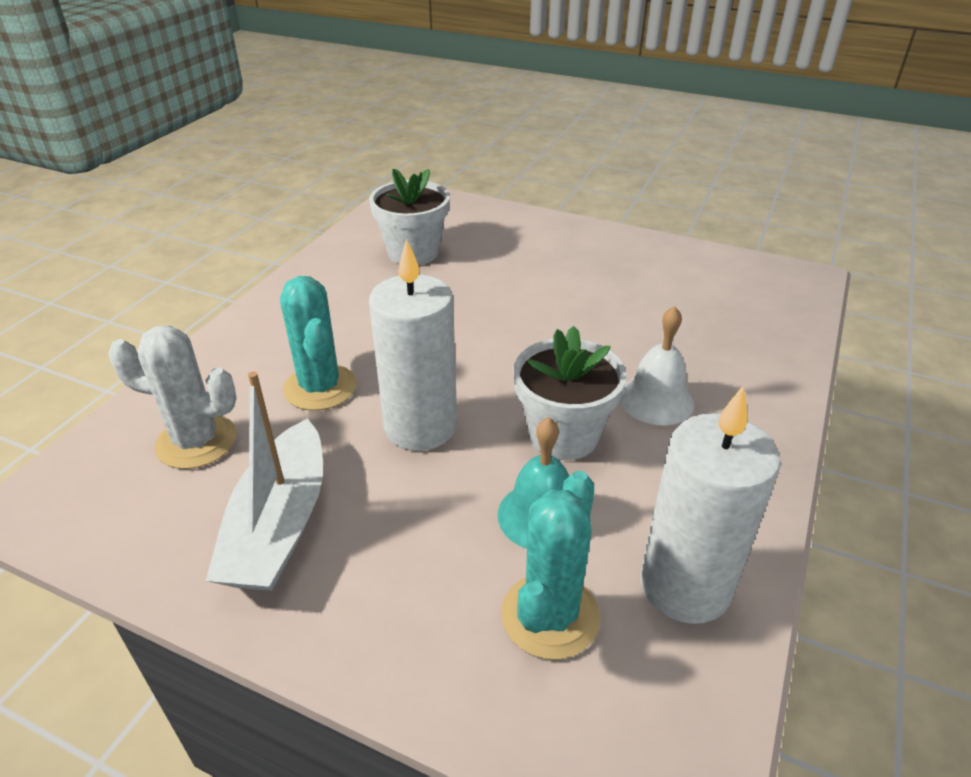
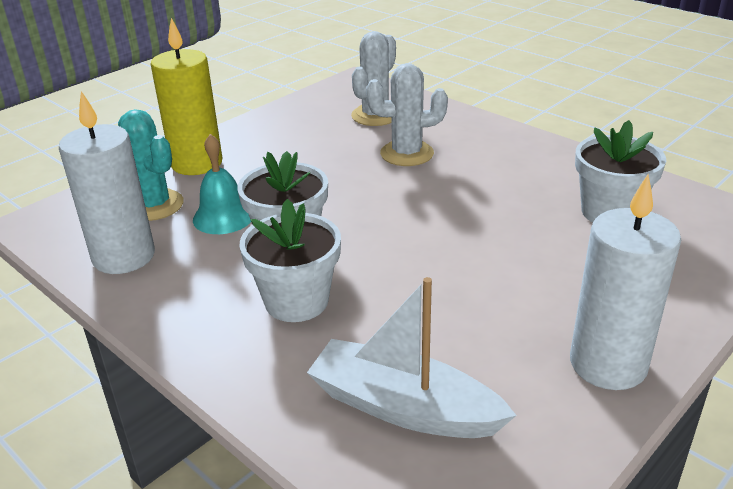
camera: 110 degrees right, 5 degrees down
(280, 525) = (288, 136): white boat -> white boat (403, 407)
(320, 387) = (407, 154): turquoise cactus -> white cactus
(400, 618) = (197, 163): none -> yellow candle
(420, 426) = (340, 185): white candle -> white candle (608, 364)
(656, 400) = (296, 301): white bell -> white flower pot

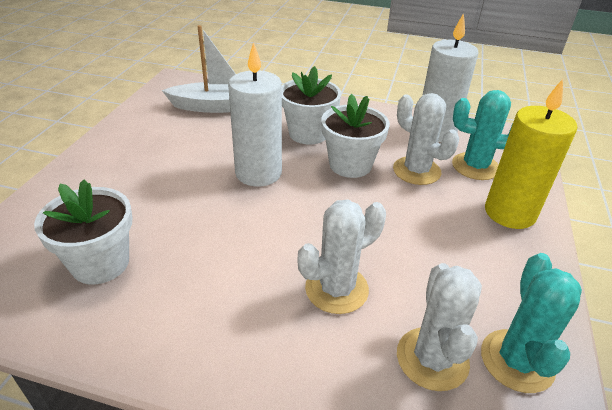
camera: 150 degrees right, 5 degrees up
(223, 217) = (416, 171): turquoise bell -> white cactus
(325, 105) = (517, 361): none -> turquoise cactus
(608, 364) = (116, 144): white candle -> white candle (258, 173)

